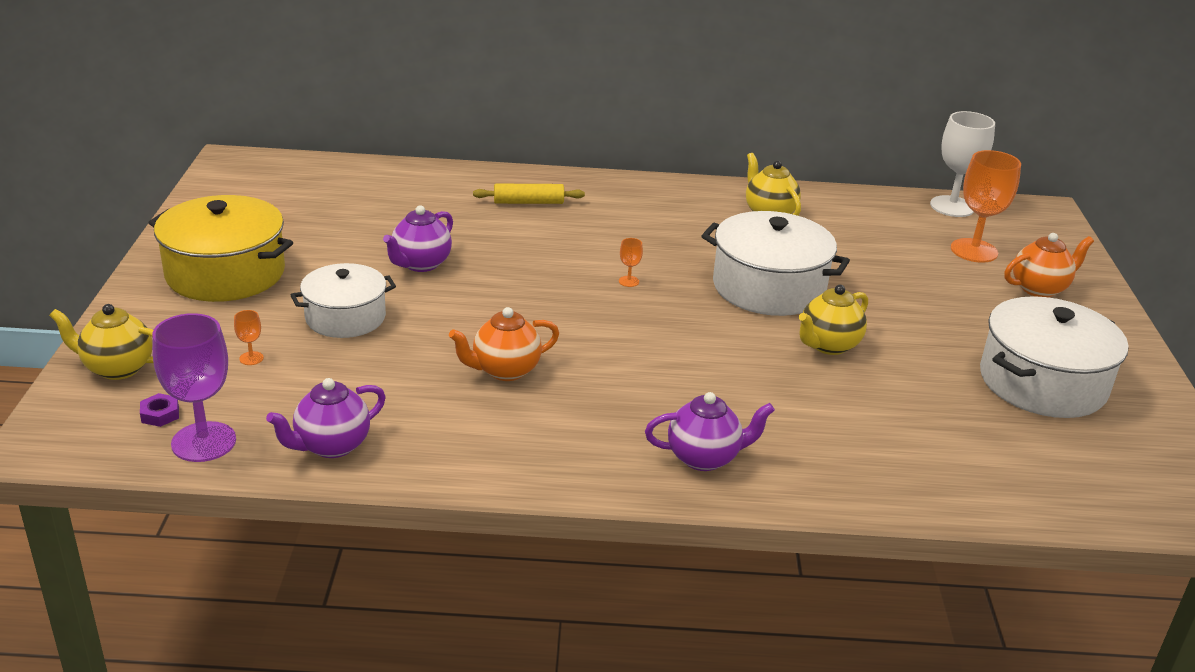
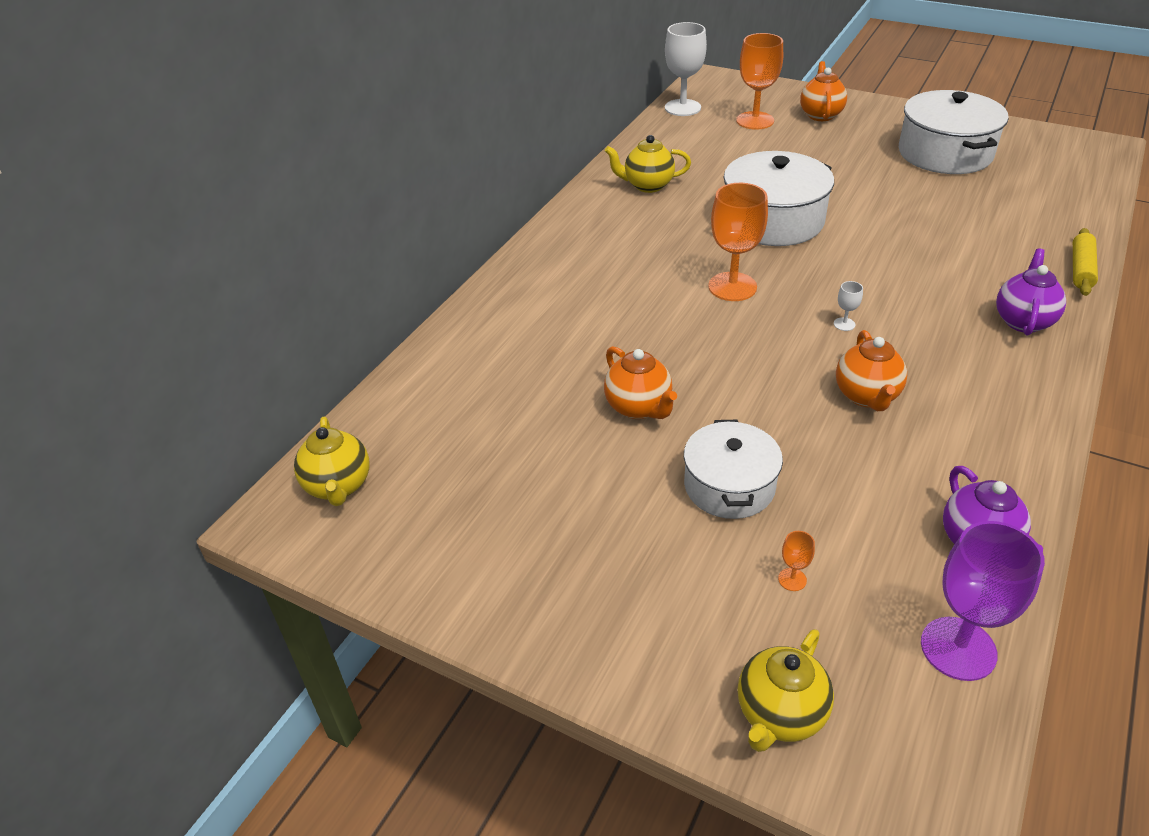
camera: 60 degrees left, 10 degrees up
(160, 414) = (894, 682): purple nut -> none
(225, 273) = (583, 572): yellow pot -> none
(420, 264) = (639, 407): purple teapot -> orange teapot
(528, 202) = (546, 307): yellow rolling pin -> yellow rolling pin (1081, 269)
(613, 347) = (844, 324): none -> white goblet
(629, 281) = (732, 287): orange goblet -> orange goblet, size x2.41
(828, 345) = (872, 220): yellow teapot -> yellow teapot (338, 486)

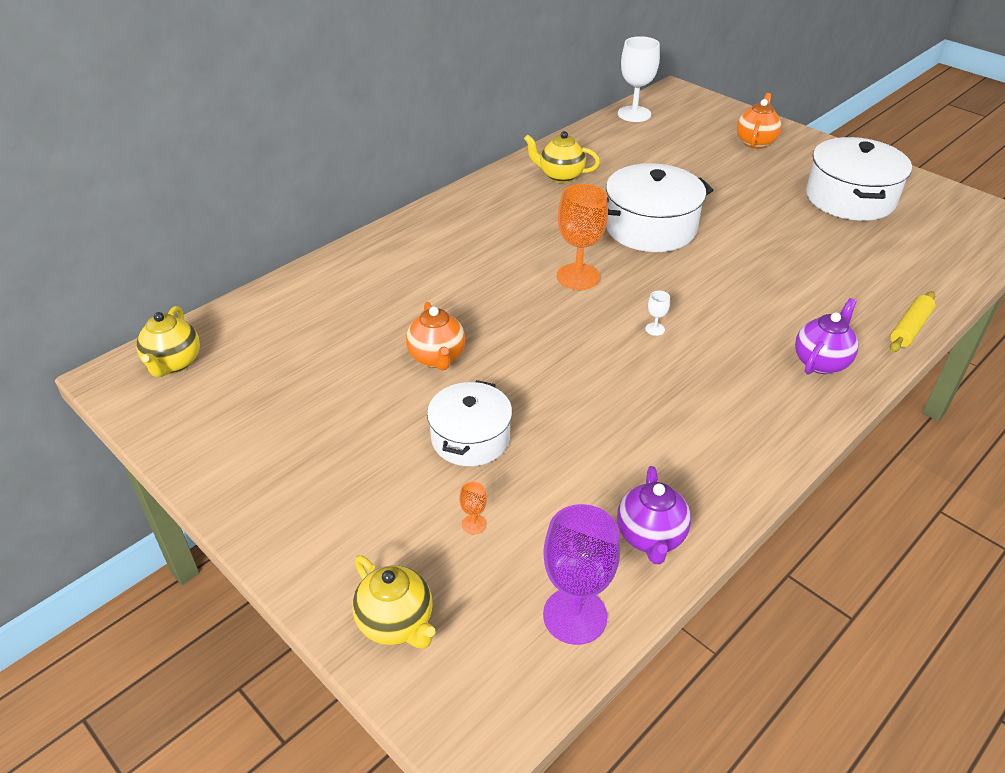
camera: 15 degrees right, 0 degrees up
(755, 121) = (691, 137): orange goblet -> none
(779, 714) = (396, 623): yellow teapot -> yellow teapot turned 90 degrees counterclockwise
(866, 396) = (634, 394): orange teapot -> none

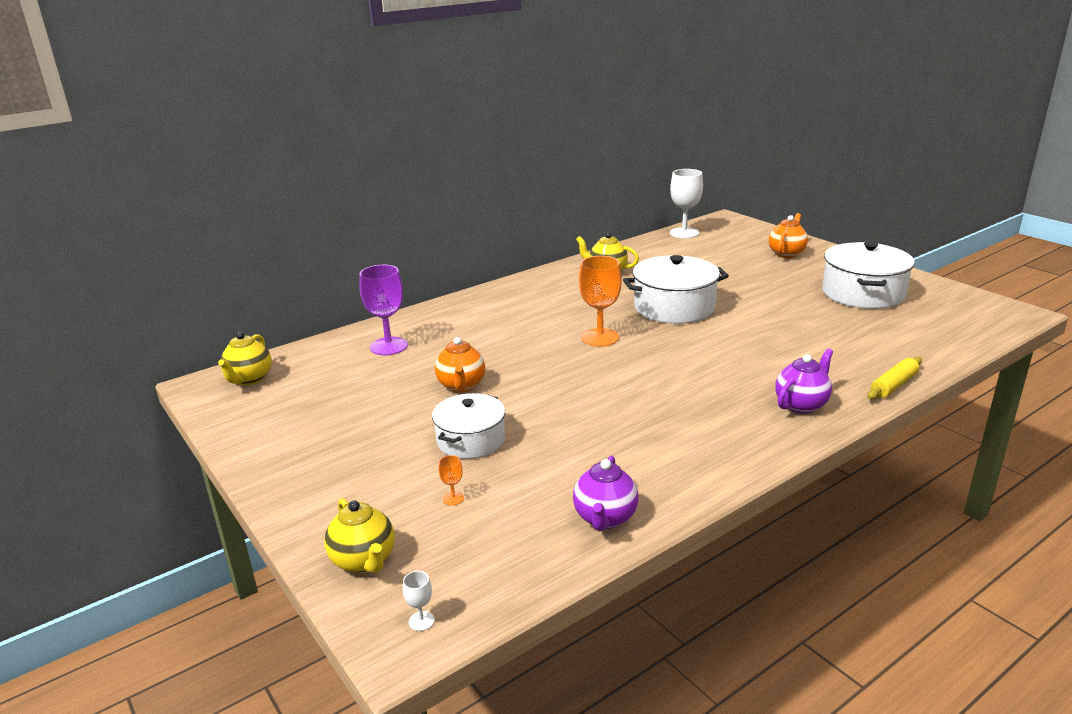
camera: 10 degrees right, 15 degrees down
(575, 616) = (519, 568): purple goblet -> purple goblet (389, 346)
(655, 329) = (656, 375): white goblet -> white goblet (421, 621)

